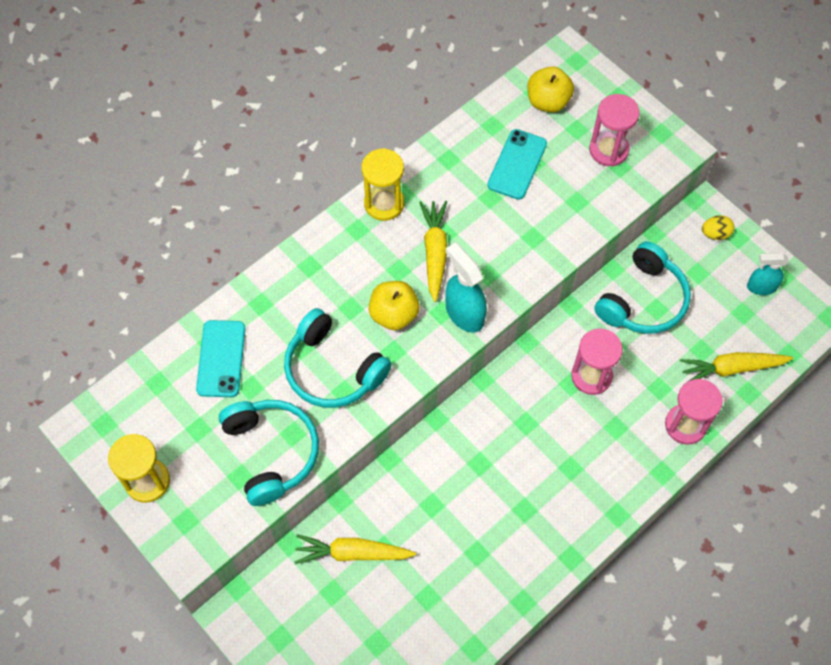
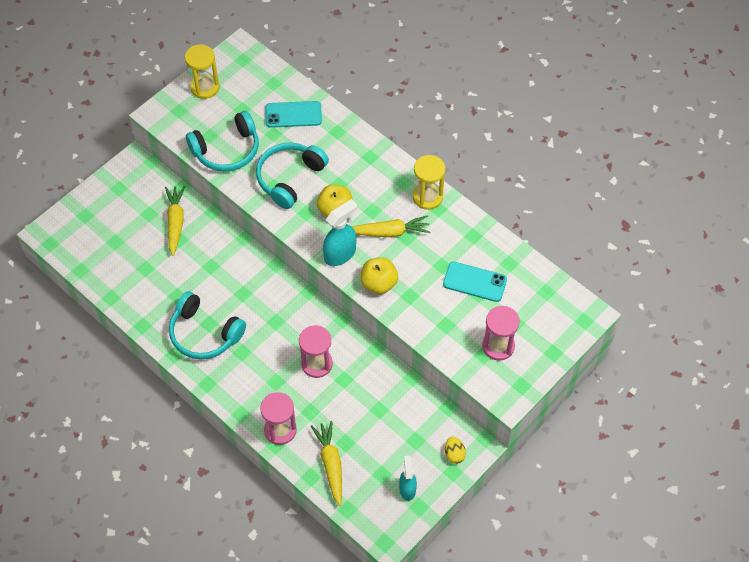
camera: 85 degrees right, 5 degrees down
(548, 101) = (539, 301): yellow apple -> yellow apple (379, 283)
(643, 300) = (386, 399): turquoise headphones -> turquoise headphones (204, 333)

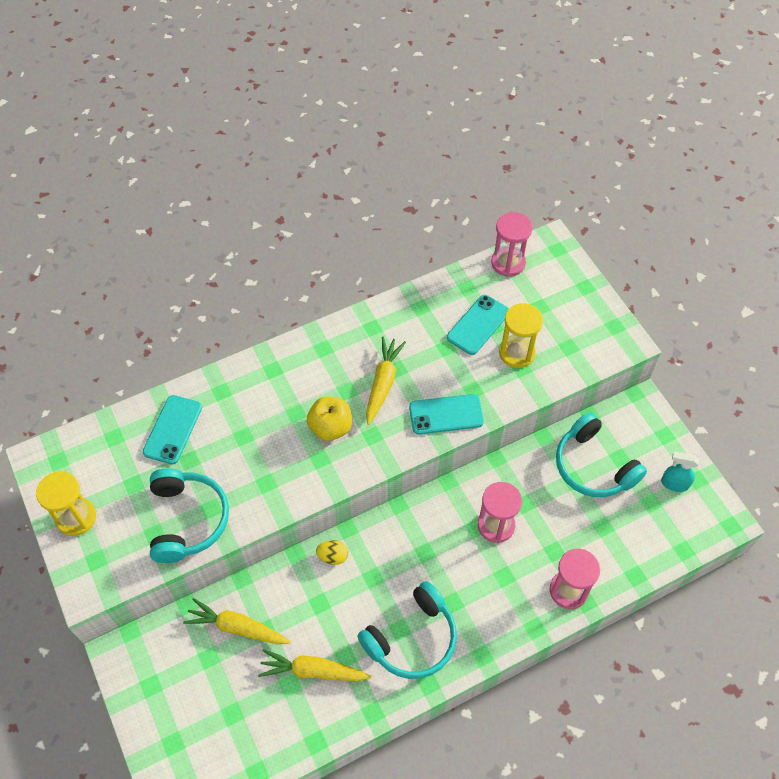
camera: 70 degrees left, 0 degrees up
(289, 178) = (263, 461): turquoise headphones -> turquoise headphones (593, 466)
(331, 464) = (626, 550): yellow carrot -> yellow carrot (313, 671)
(340, 254) = (392, 441): turquoise spray bottle -> none
(379, 283) = (446, 414): yellow apple -> turquoise phone
(427, 197) = (353, 332): yellow hourglass -> yellow hourglass (517, 353)
(454, 454) = (645, 427): yellow egg -> yellow egg (333, 556)
(498, 346) = (563, 330): pink hourglass -> pink hourglass (508, 263)

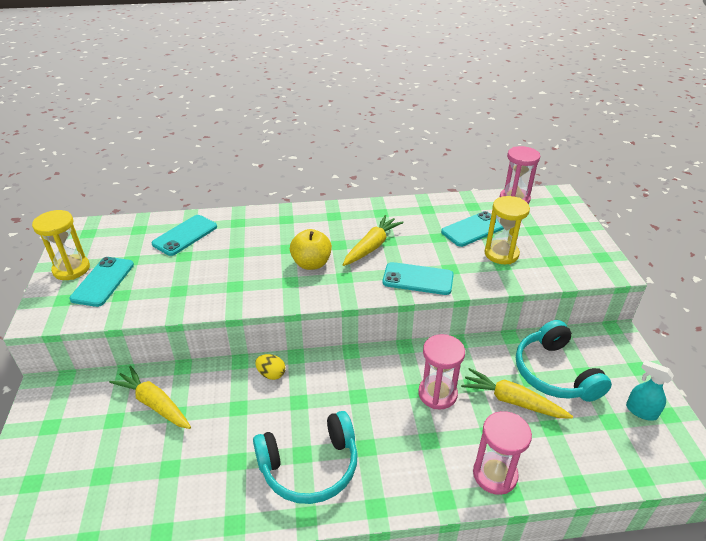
camera: 20 degrees right, 20 degrees down
(123, 523) = (103, 281): none -> turquoise phone
(187, 520) = (154, 293): turquoise headphones -> none
(313, 671) = (198, 463): yellow carrot -> yellow carrot (512, 401)

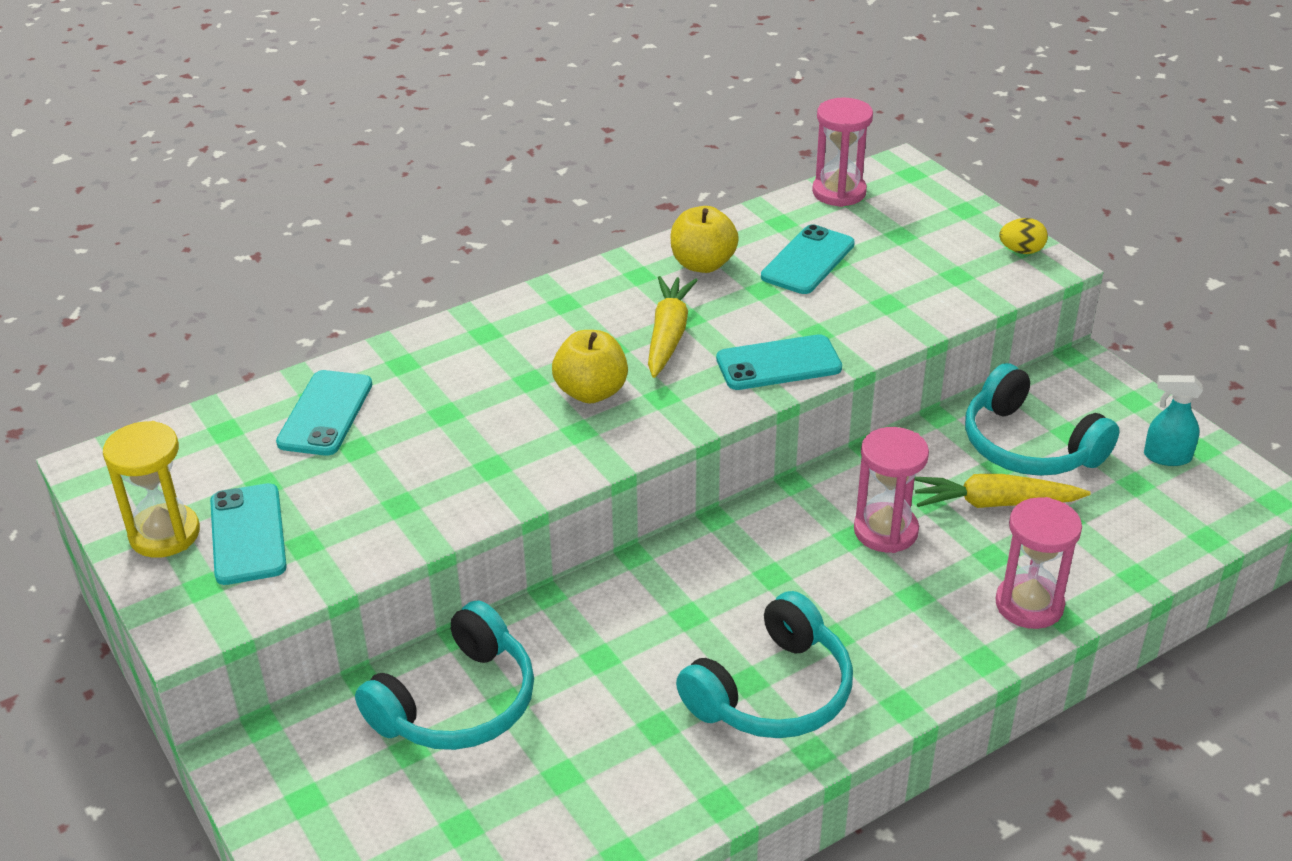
camera: 25 degrees left, 0 degrees up
(154, 404) = (457, 703): yellow carrot -> turquoise headphones
(271, 374) = (614, 593): yellow egg -> yellow egg (1021, 251)
(416, 216) = (703, 264): none -> yellow apple
(501, 254) = (876, 287): yellow hourglass -> none

